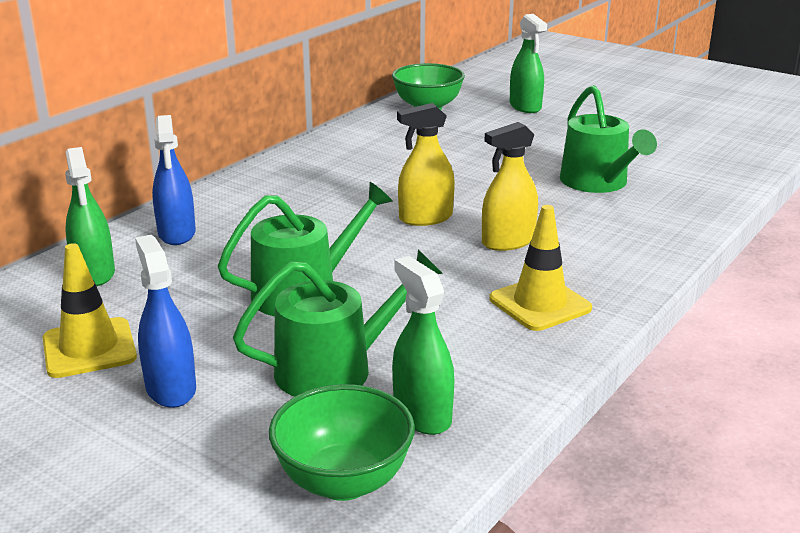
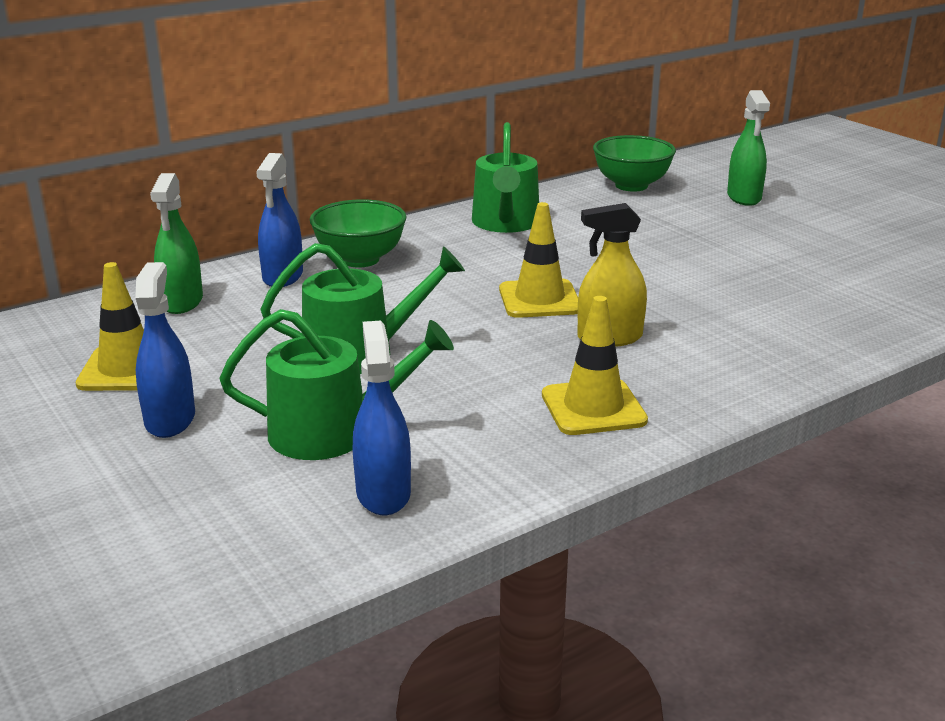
camera: 20 degrees right, 0 degrees up
(343, 481) = (259, 539): green bowl -> green bowl (360, 259)
(422, 414) = (383, 493): green spray bottle -> blue spray bottle
(425, 218) = (539, 299): yellow spray bottle -> yellow traffic cone
(598, 183) = (763, 291): green watering can -> green watering can (505, 223)

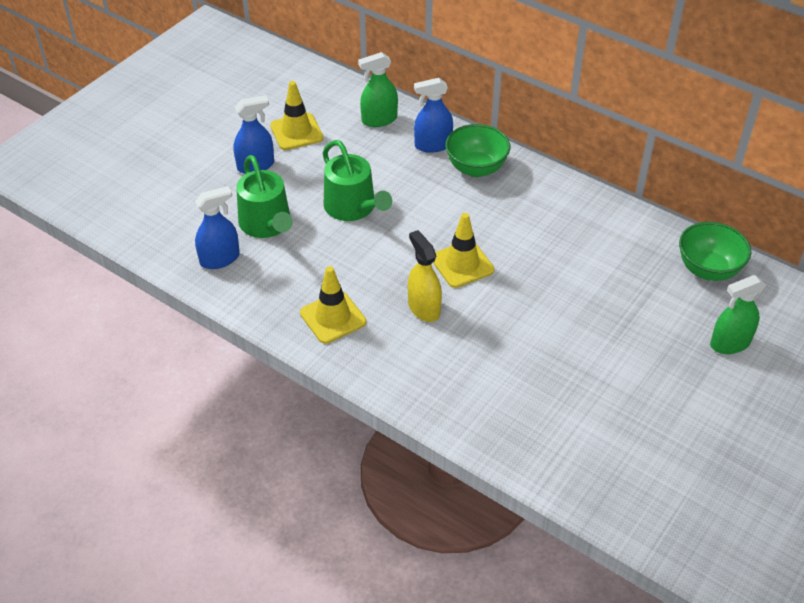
camera: 70 degrees right, 20 degrees up
(505, 223) = (580, 218): green watering can -> none

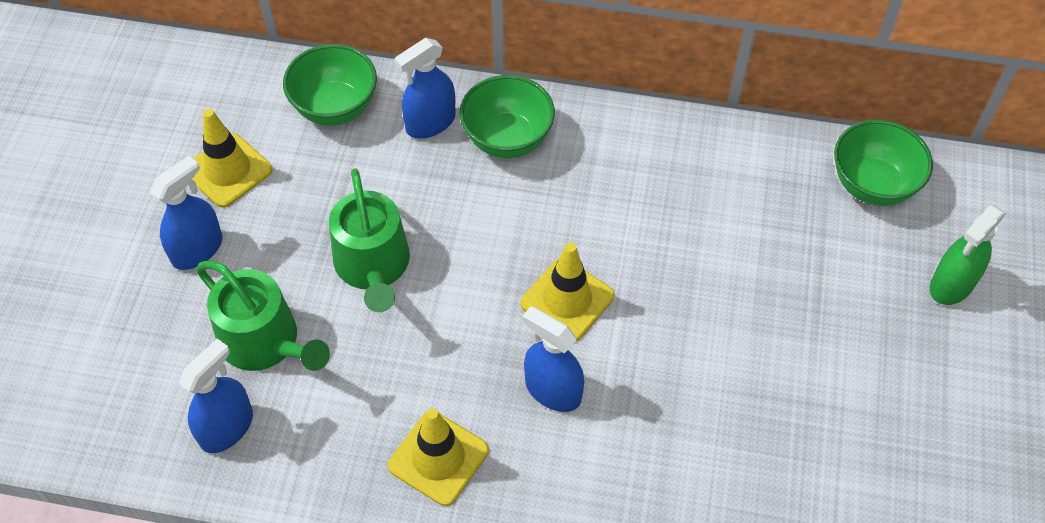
camera: 25 degrees left, 10 degrees up
(353, 207) = (373, 266): green watering can -> green watering can turned 45 degrees clockwise
(379, 119) = (335, 108): green spray bottle -> green bowl
(424, 308) = (553, 390): yellow spray bottle -> blue spray bottle

